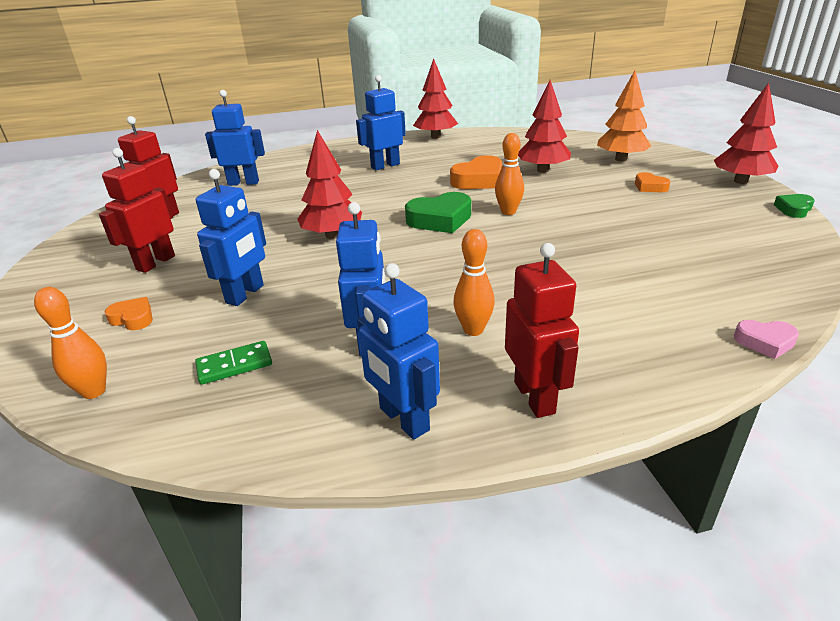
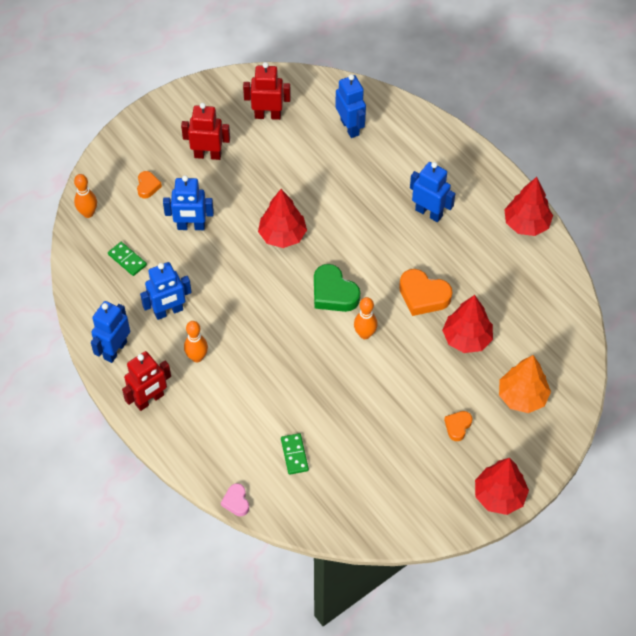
camera: 65 degrees right, 25 degrees up
(676, 280) = (294, 454): none -> green domino
(793, 209) = (446, 532): green heart -> none

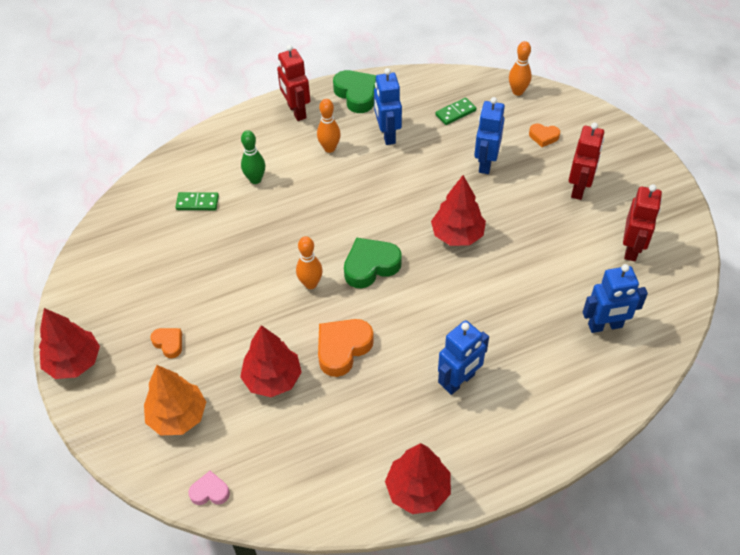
camera: 105 degrees right, 5 degrees down
(115, 350) = (357, 94): blue robot -> green heart
(236, 502) = (170, 155): pink heart -> pink heart (210, 492)
(252, 412) = (255, 179): none -> green bowling pin

